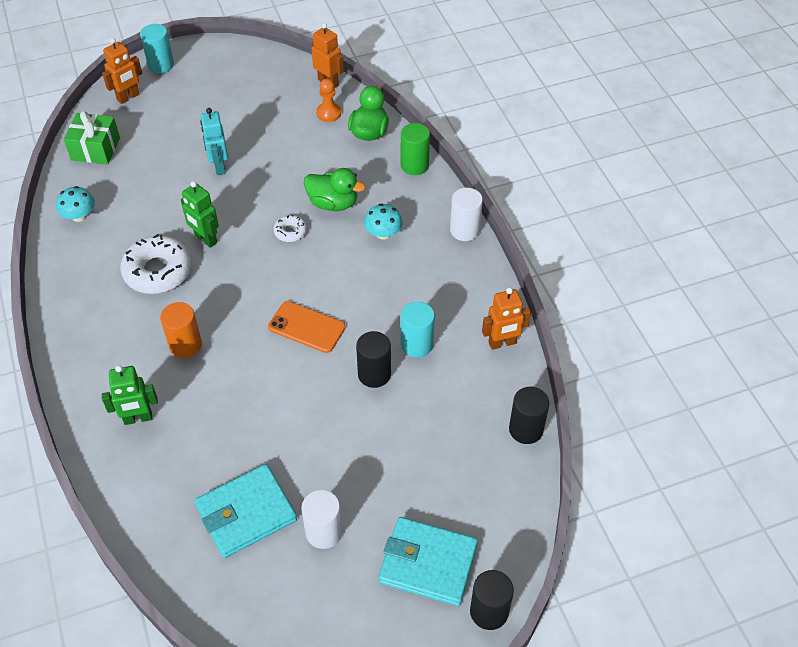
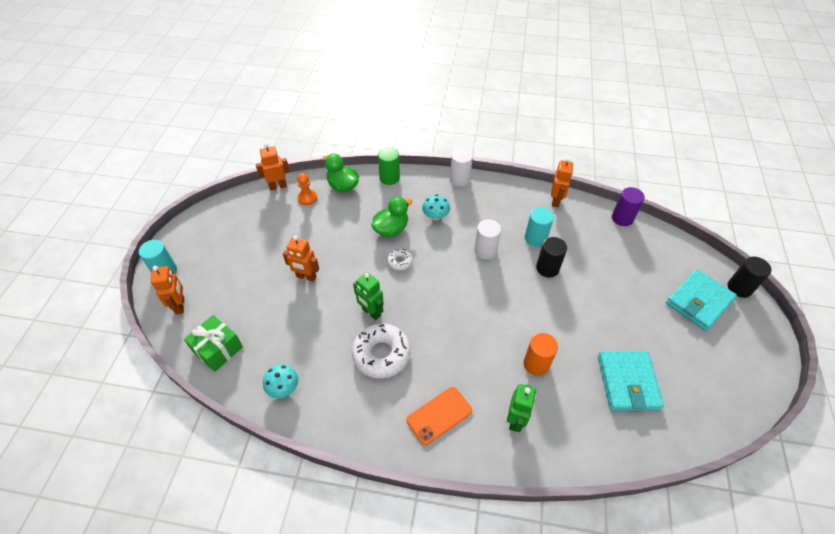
camera: 60 degrees left, 0 degrees up
(185, 345) = (464, 363): orange cylinder -> orange cylinder (536, 364)
(205, 239) = (371, 312): green robot -> green robot turned 60 degrees clockwise
(219, 166) = (306, 277): turquoise robot -> orange robot
(306, 327) = (489, 287): orange phone -> orange phone (439, 415)
(324, 532) = (658, 344): white cylinder -> white cylinder (485, 250)
(526, 429) = (622, 218): black cylinder -> purple cylinder

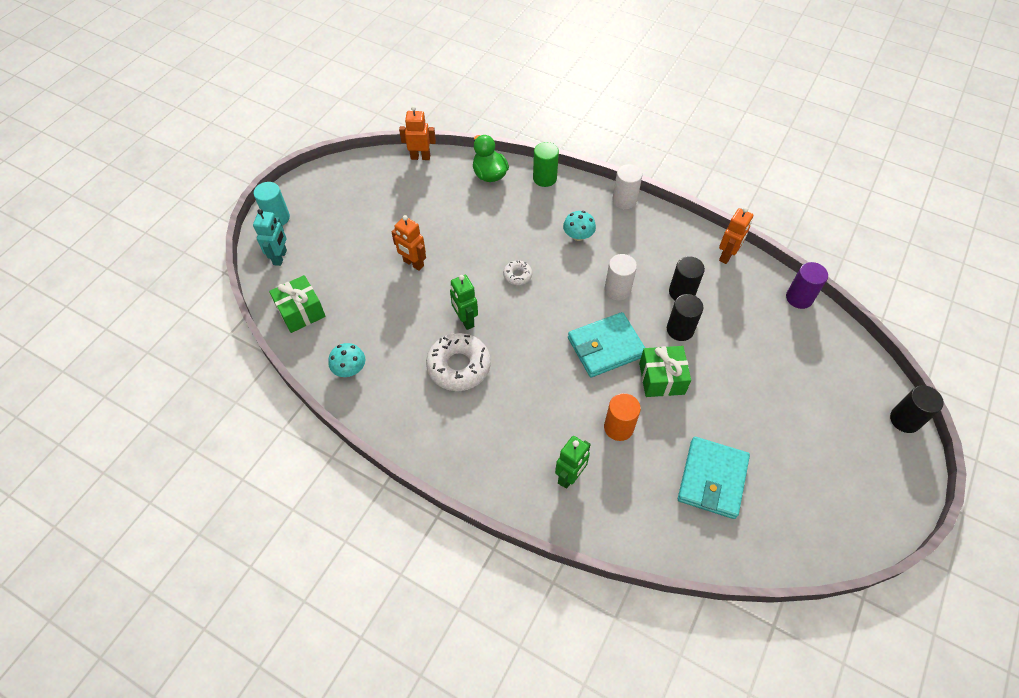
camera: 20 degrees right, 5 degrees up
(180, 305) = (280, 257): orange robot -> turquoise robot
(307, 198) = (446, 178): orange pawn -> none
(391, 229) = (522, 237): green duck -> none
(439, 415) = (492, 445): orange phone -> none
(535, 238) = (682, 292): turquoise cylinder -> black cylinder
(551, 312) = (661, 378): none -> green gift
(698, 302) = (844, 420): turquoise wallet -> turquoise wallet (606, 347)

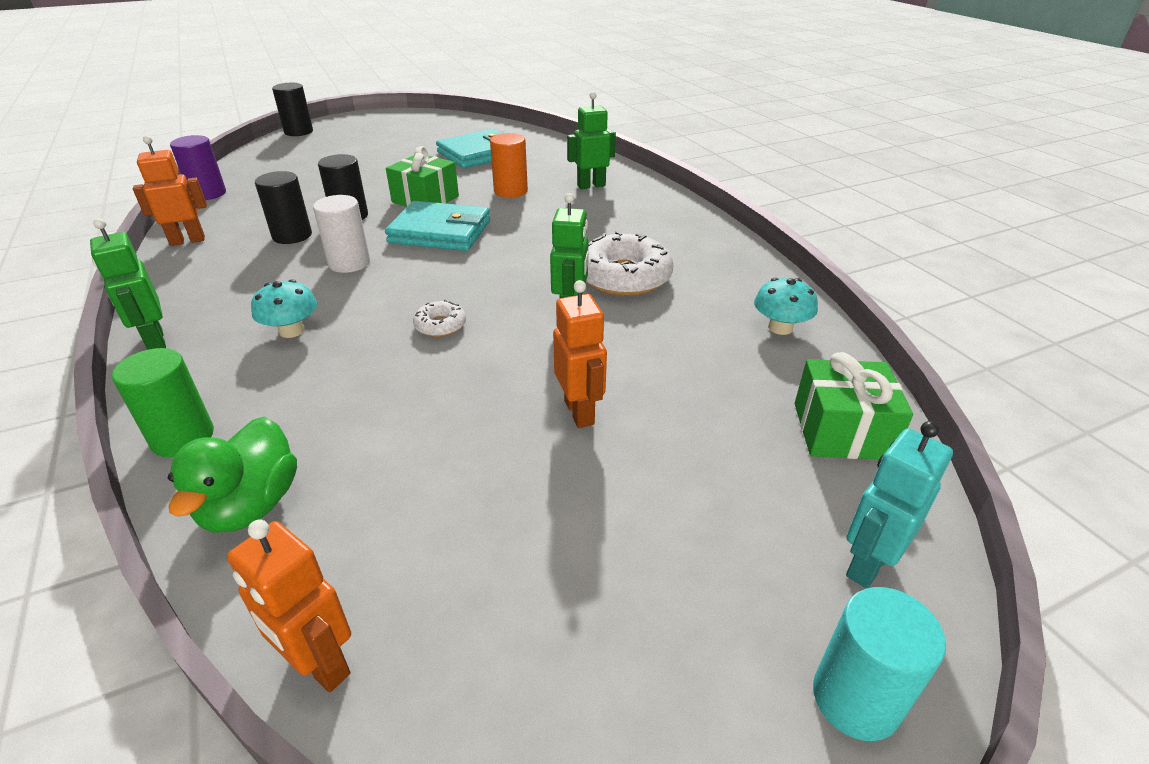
camera: 145 degrees left, 20 degrees down
(624, 200) = (155, 341): white cylinder -> green robot

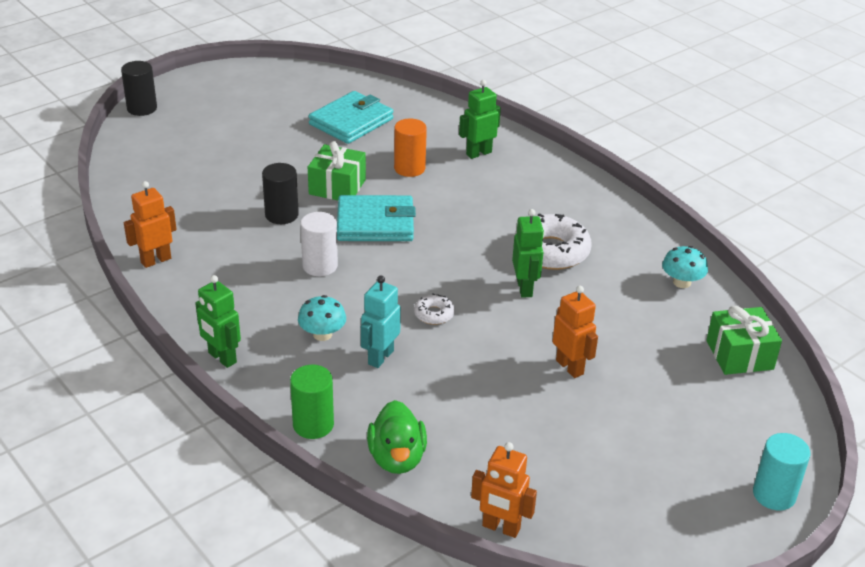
camera: 15 degrees left, 0 degrees up
(208, 194) = (123, 204): purple cylinder -> none
(292, 236) = (247, 243): black cylinder -> none
(867, 564) = (769, 432): turquoise robot -> turquoise robot (380, 357)

